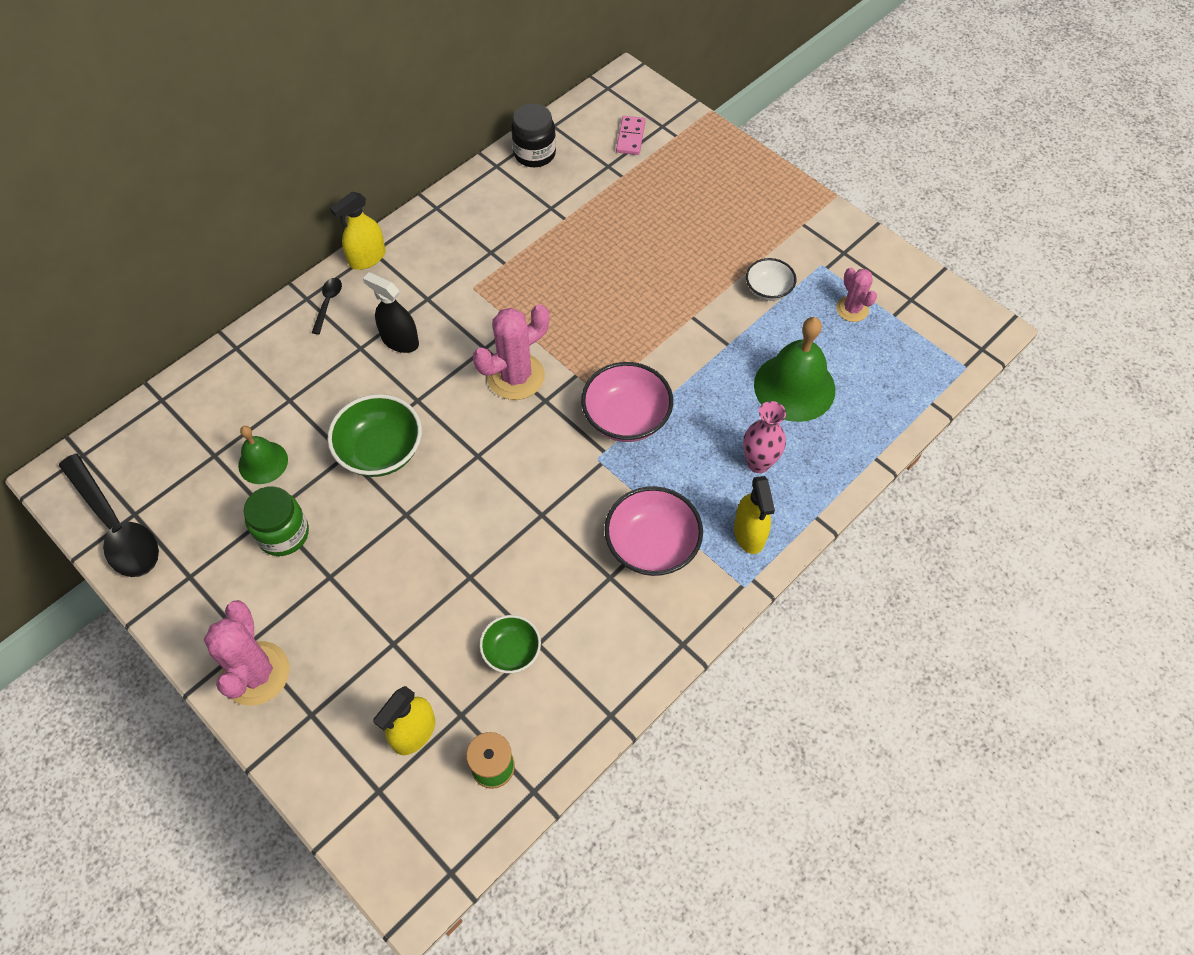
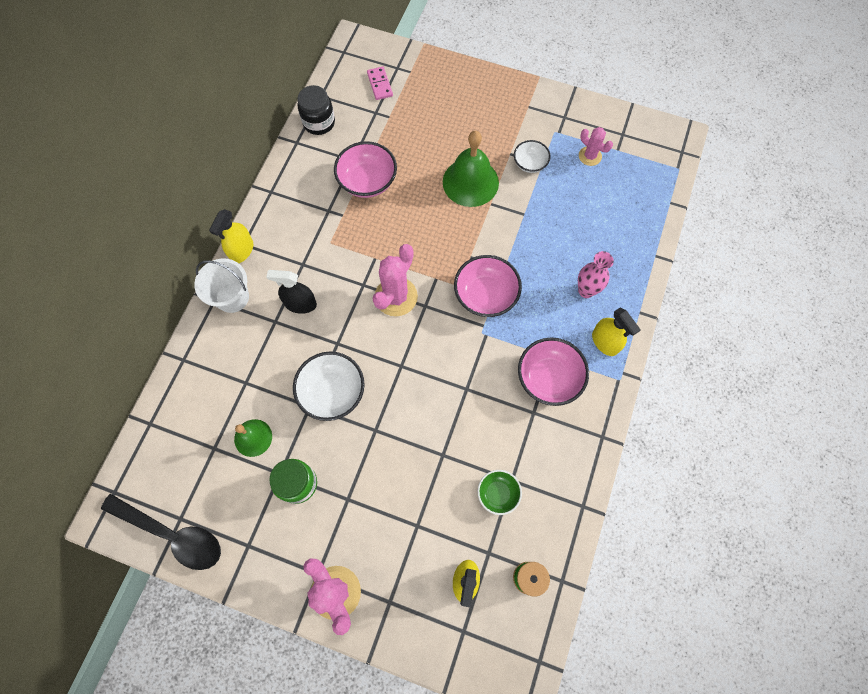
camera: 25 degrees left, 10 degrees up
(328, 303) = (232, 297): black spoon -> white bucket
(380, 451) = (332, 392): green bowl -> white bowl
(555, 237) = (367, 181): none -> pink bowl
(794, 387) = (581, 227): green bell -> green bell (470, 182)

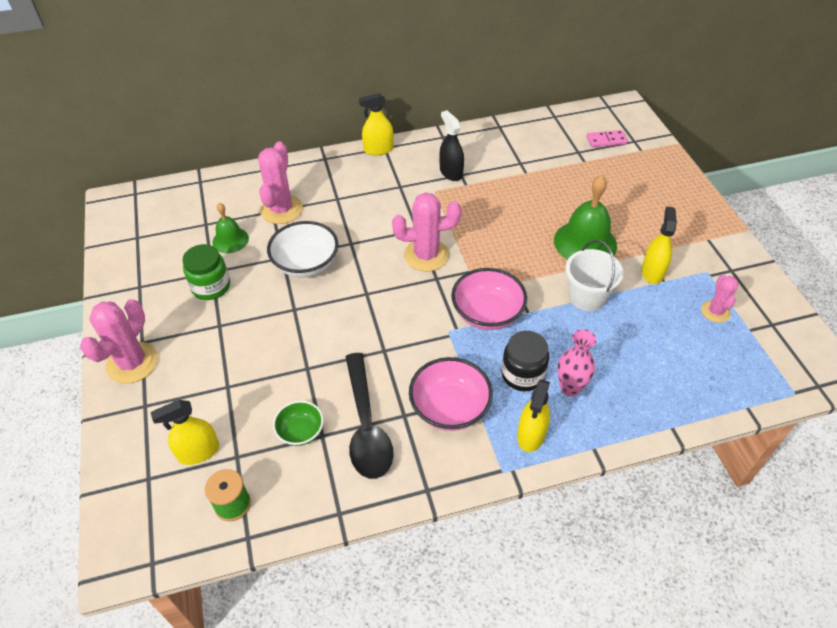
camera: 55 degrees right, 20 degrees down
(172, 534) = (122, 240): black spoon -> black spoon (366, 426)
(232, 297) = (335, 166): white bucket -> white bucket (587, 297)
(250, 374) = (281, 209): none -> pink cactus
(300, 304) = (365, 204): black spray bottle -> black spray bottle (451, 172)
(319, 122) = (530, 128): black jar -> black jar (522, 374)
(367, 181) = (511, 181): pink bowl -> none
(380, 84) = (606, 140): pink domino -> pink domino turned 45 degrees clockwise
(530, 163) = (652, 272): white bowl -> yellow spray bottle

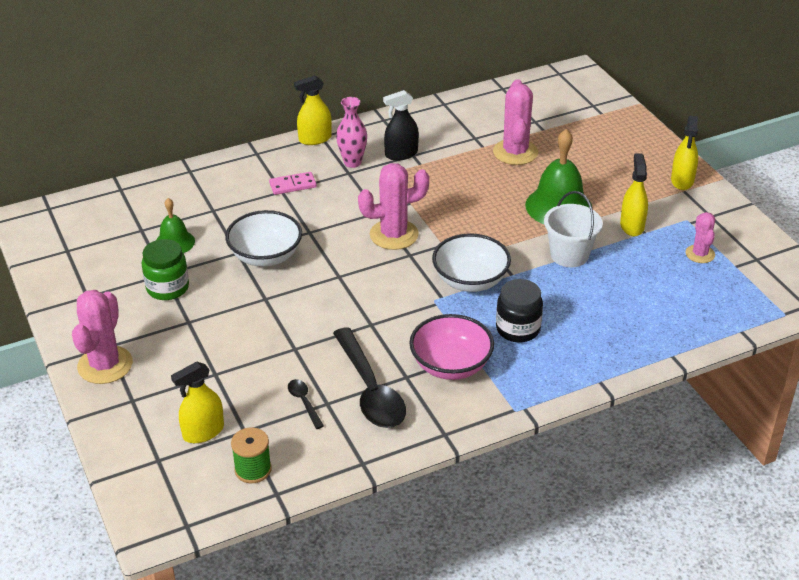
camera: 10 degrees left, 10 degrees down
(281, 209) = (223, 208): pink cactus -> pink cactus (515, 152)
(300, 431) = (304, 402): green bowl -> black spoon
(451, 172) = (401, 154): black spray bottle -> black spray bottle turned 75 degrees counterclockwise
(487, 313) = (470, 280): pink bowl -> white bowl
(531, 435) = (536, 378): yellow spray bottle -> yellow spray bottle (682, 181)
(570, 388) = (567, 335): pink vase -> pink vase (352, 162)
(606, 140) = (563, 107): pink domino -> pink domino (293, 185)

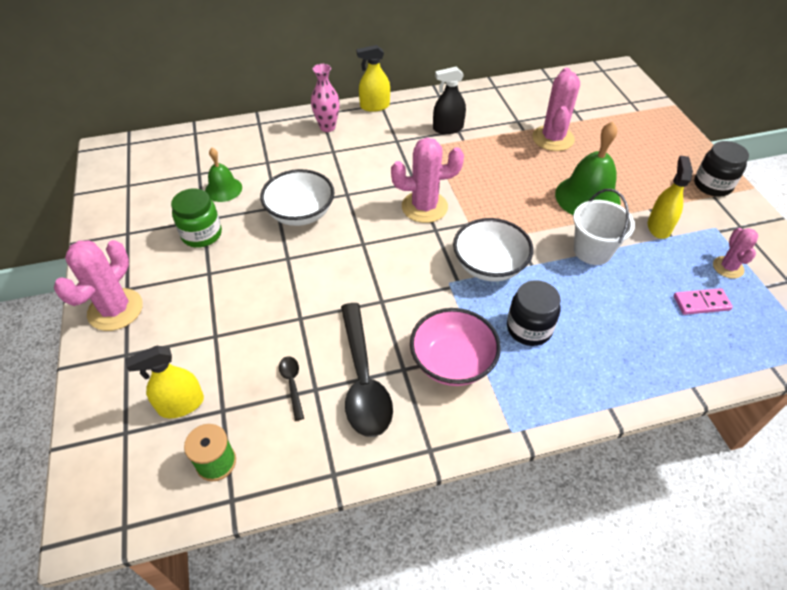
camera: 10 degrees right, 10 degrees up
(293, 185) = (344, 147): pink domino -> pink domino (701, 303)
(352, 162) = (402, 131): pink vase -> pink vase (327, 127)
(682, 181) = (712, 185): yellow spray bottle -> black jar

